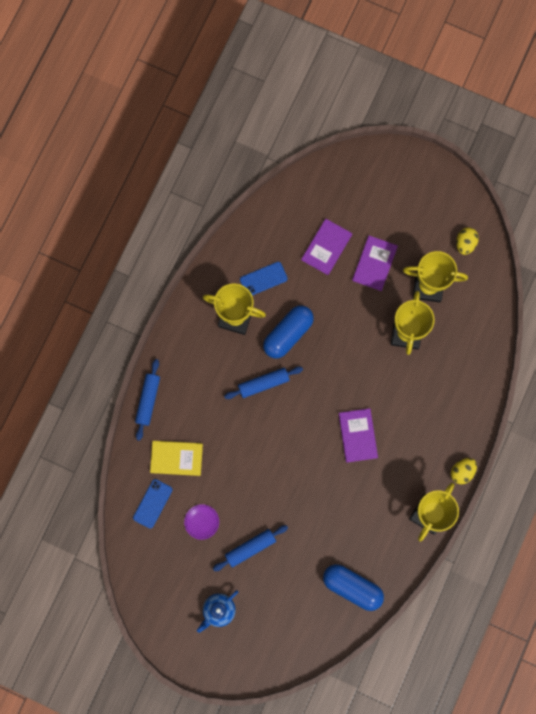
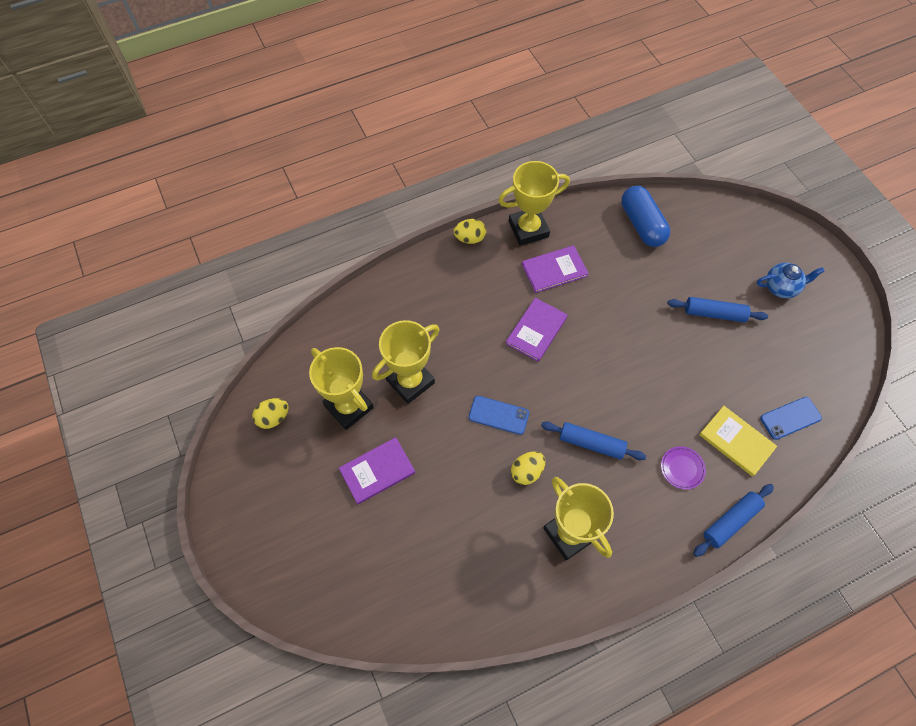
camera: 140 degrees left, 15 degrees down
(201, 522) = (748, 367): purple plate -> purple plate (682, 468)
(263, 279) = (506, 551): blue phone -> blue phone (498, 415)
(288, 334) = (527, 472): blue capsule -> yellow egg
(326, 247) = (410, 529): purple book -> purple book (554, 270)

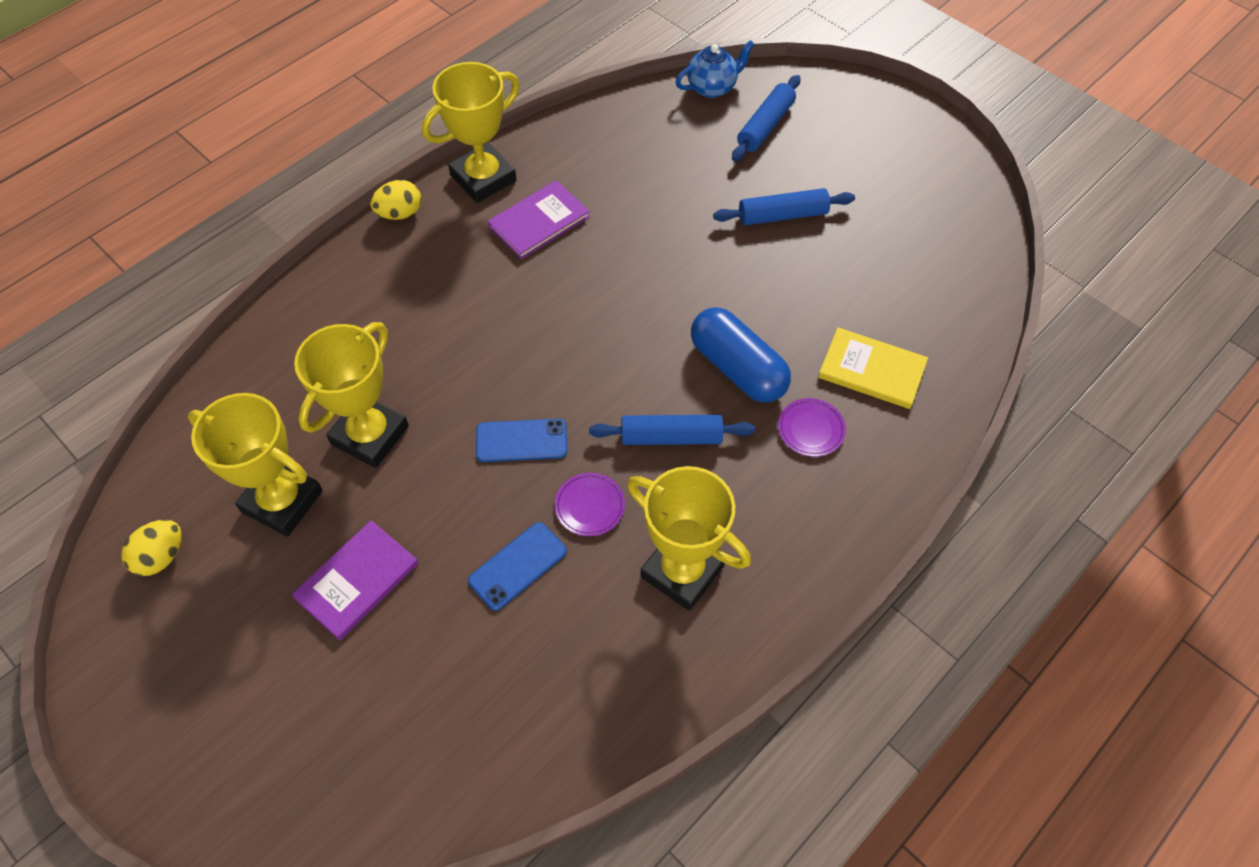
camera: 20 degrees left, 5 degrees down
(527, 472) = (590, 506): yellow egg -> purple plate
(536, 330) = (539, 309): purple book -> none
(641, 224) = (643, 130): blue capsule -> blue capsule (737, 368)
(730, 521) = (902, 478): blue rolling pin -> blue rolling pin (765, 126)
(781, 287) = (858, 158): blue teapot -> blue teapot (712, 87)
(790, 418) = (932, 318): blue phone -> blue phone (518, 566)

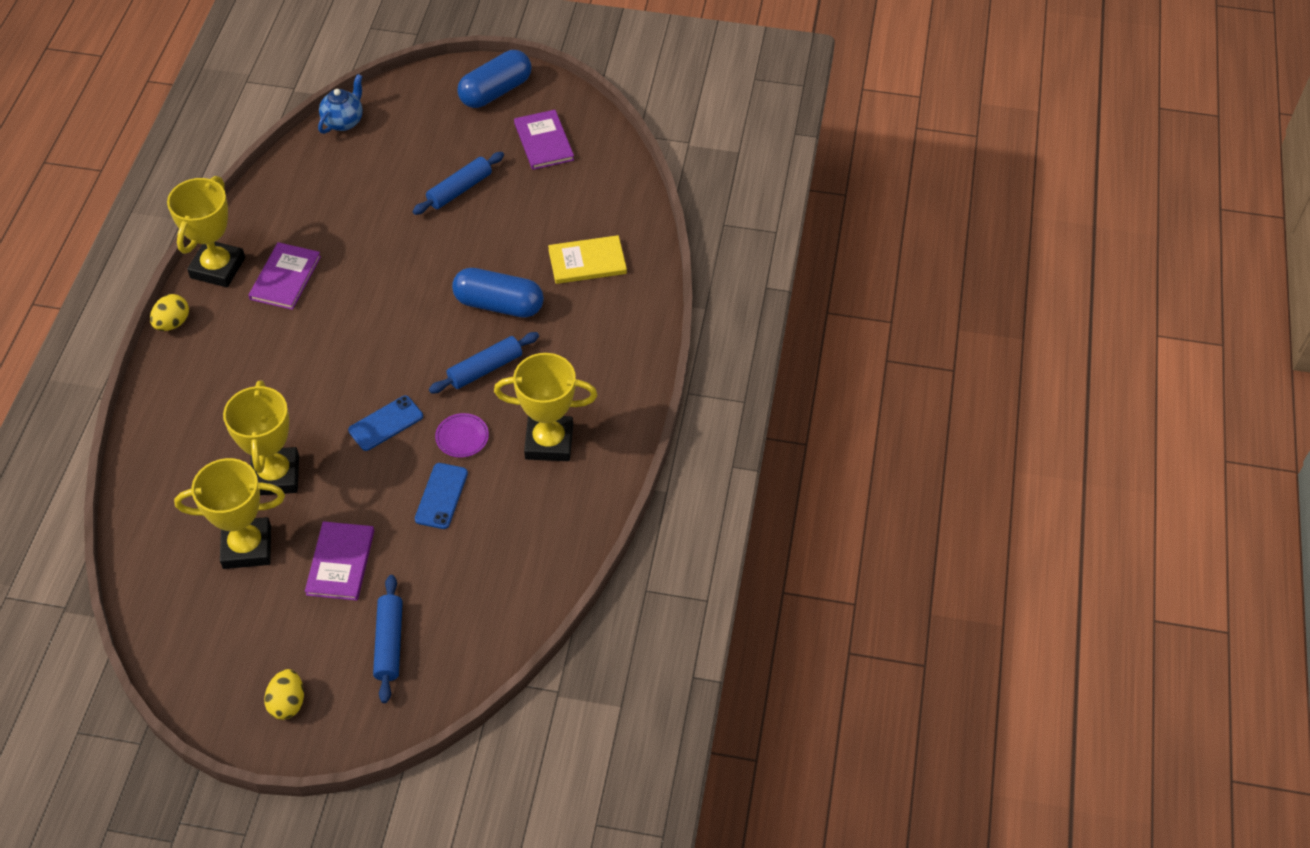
camera: 35 degrees left, 5 degrees down
(161, 557) = (189, 625): yellow egg -> yellow egg (287, 703)
(765, 126) = (403, 132): blue rolling pin -> blue rolling pin (389, 643)
(811, 429) = (572, 318): purple plate -> none
(893, 127) = (495, 91): none -> blue capsule
(911, 206) = (544, 141): none -> purple book

